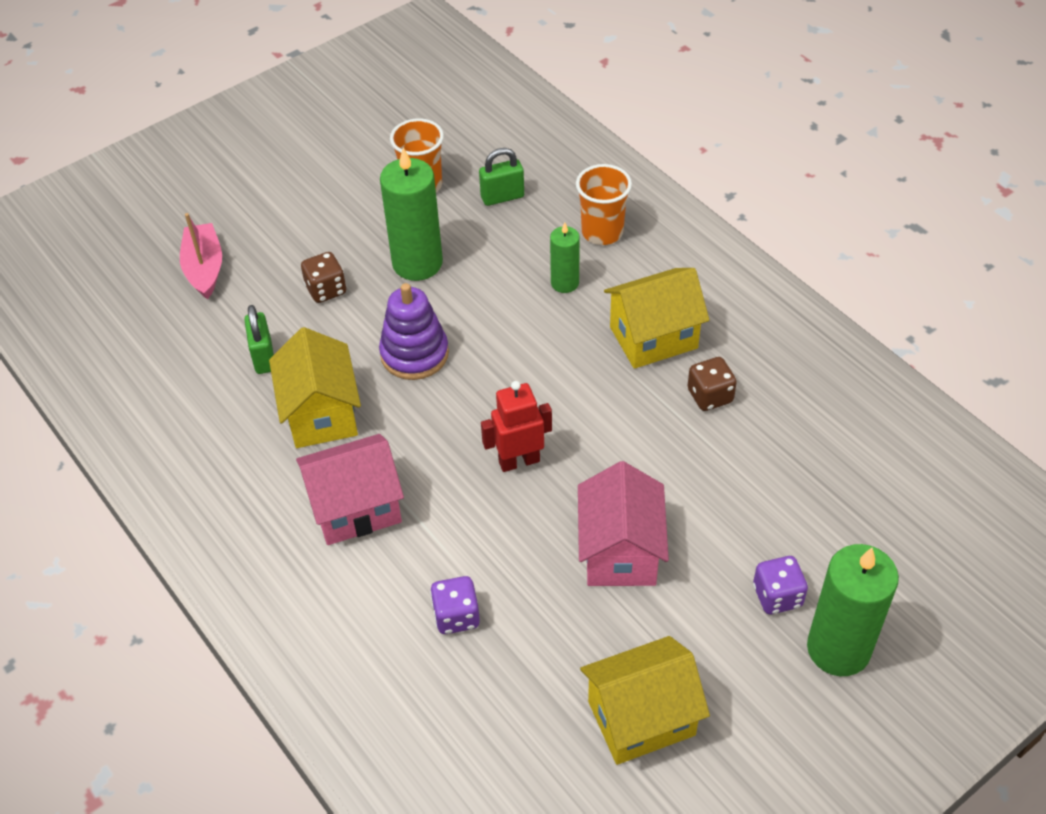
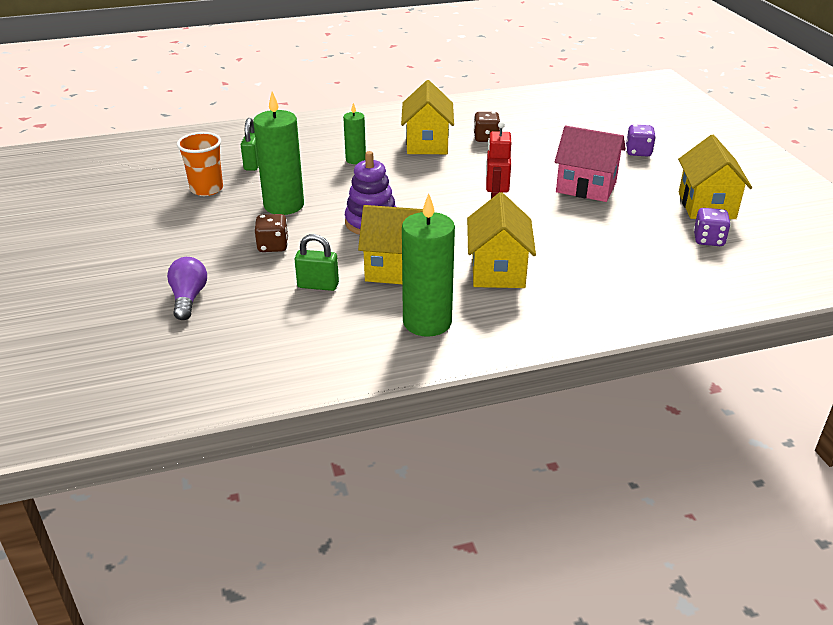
camera: 70 degrees left, 15 degrees down
(204, 268) = (188, 298): pink boat -> purple light bulb
(356, 508) = (498, 270): pink house -> yellow house
(456, 616) = (610, 249): purple dice -> purple dice (708, 240)
(602, 232) = (323, 140): orange cup -> none
(838, 649) = (678, 145): green candle -> green candle (427, 322)

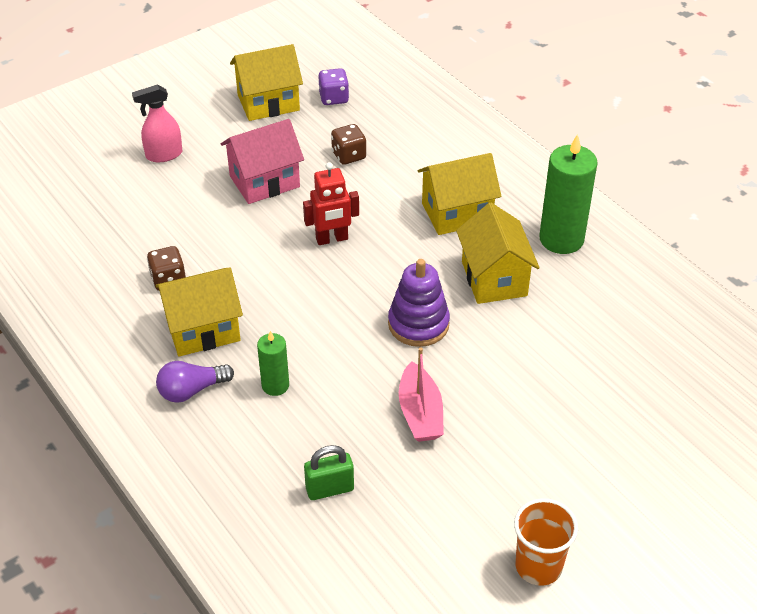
camera: 110 degrees left, 10 degrees up
(188, 298) = (636, 417): purple light bulb -> purple light bulb (192, 390)
(206, 189) = (419, 509): orange cup -> orange cup (538, 566)
(273, 246) = (508, 388): brown dice -> brown dice (349, 155)
(284, 205) = (420, 413): green candle -> pink boat
(318, 285) = (554, 327): green padlock -> none
(586, 187) = (264, 181): pink house -> pink house turned 60 degrees clockwise
(638, 152) = (164, 155): purple dice -> pink spray bottle

